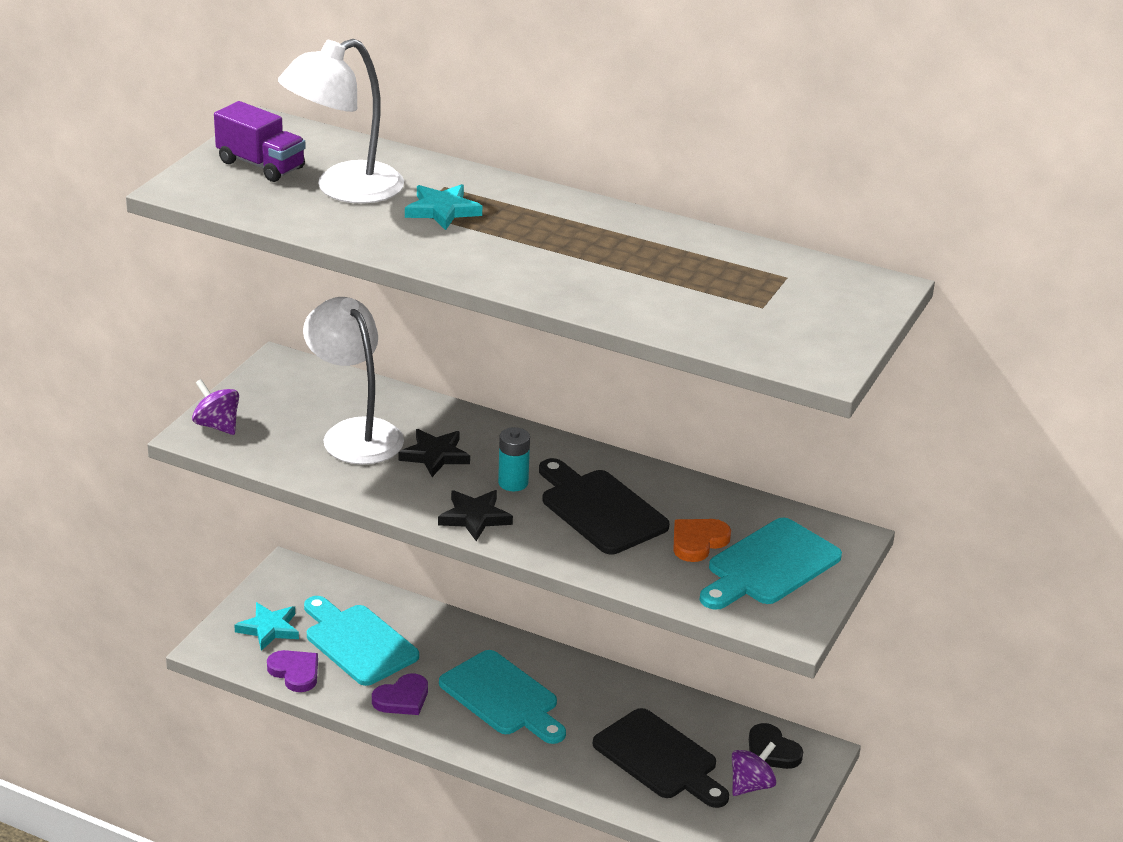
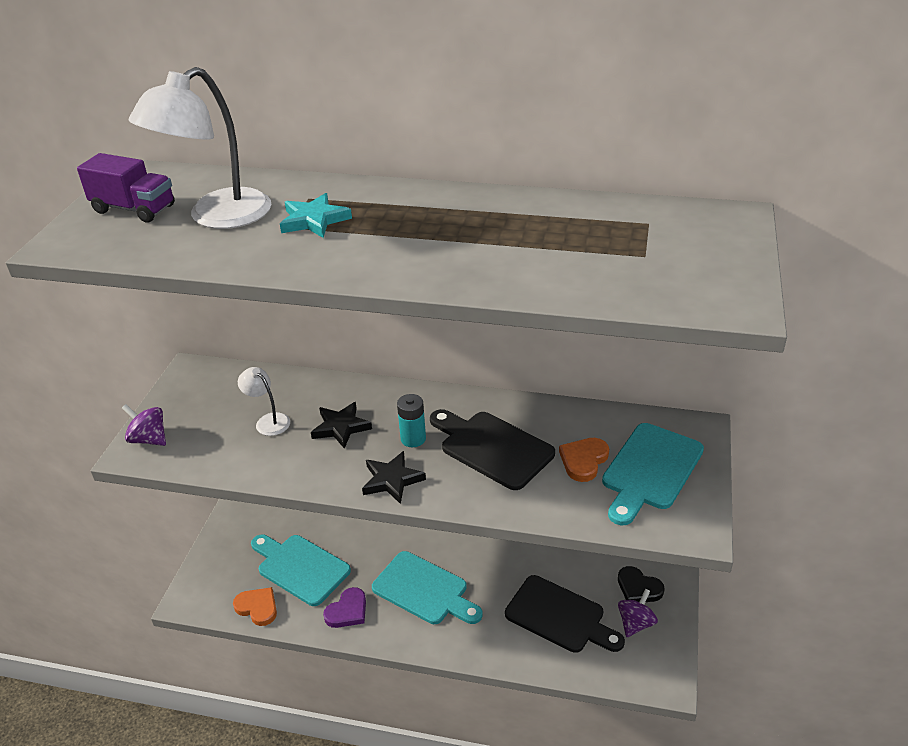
camera: 10 degrees left, 5 degrees up
(269, 629) = (228, 572): turquoise star -> none
(295, 672) = (257, 607): purple heart -> orange heart
(355, 433) = (268, 421): white lamp -> white lamp, size x0.51

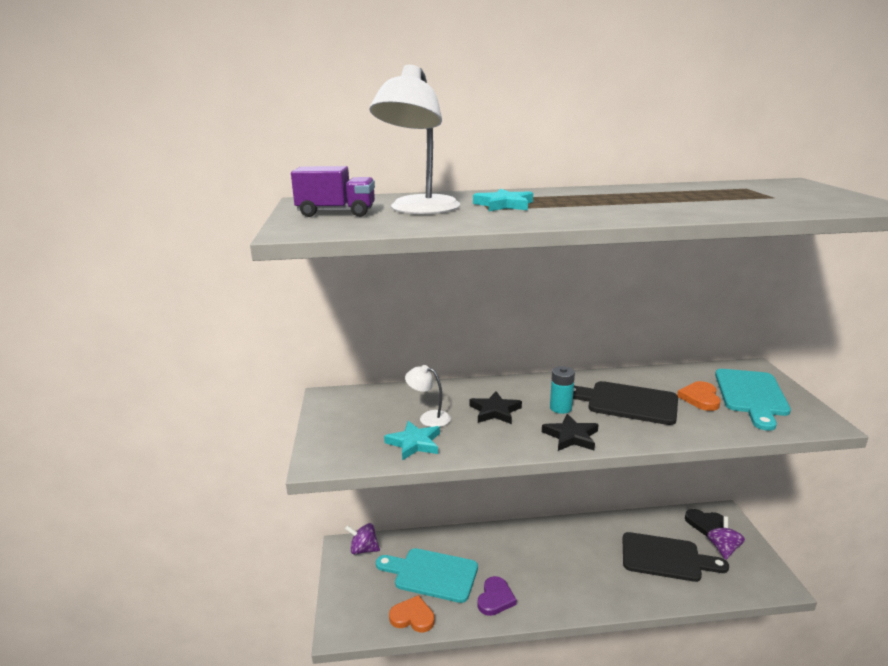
camera: 20 degrees left, 15 degrees down
(149, 439) = (328, 449): purple spinning top -> purple spinning top (363, 549)
(231, 451) = (414, 443): none -> turquoise star
(424, 590) = (548, 565): turquoise cutting board -> none

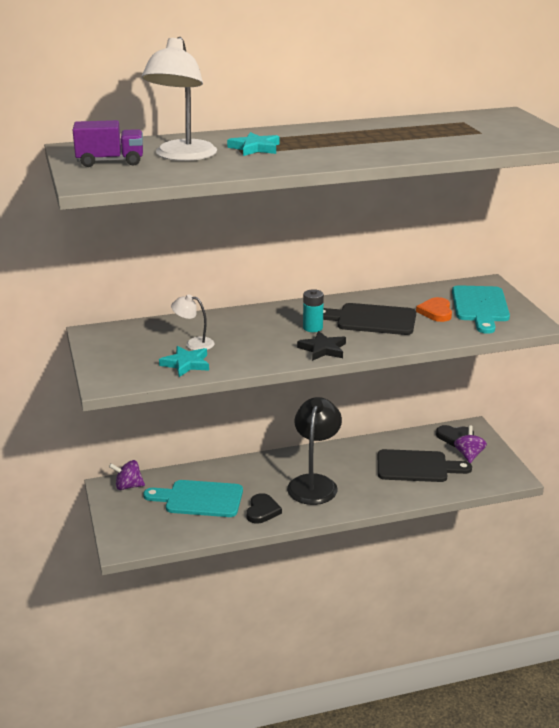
camera: 10 degrees left, 5 degrees up
(412, 617) = (188, 531): orange heart -> none
(495, 411) = (253, 334): black star -> none
(495, 598) = (262, 511): purple heart -> black heart
(554, 567) = (314, 483): none -> black lamp

